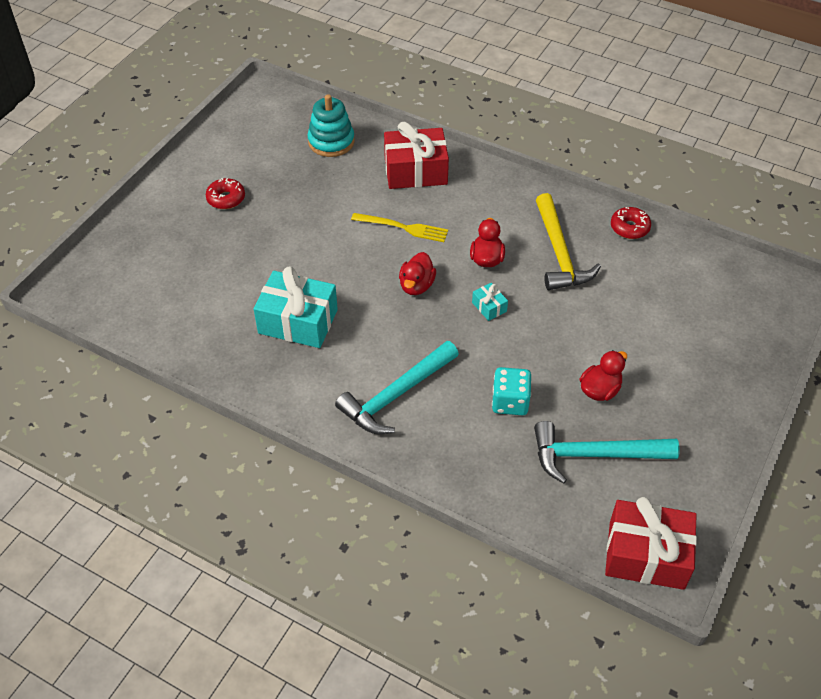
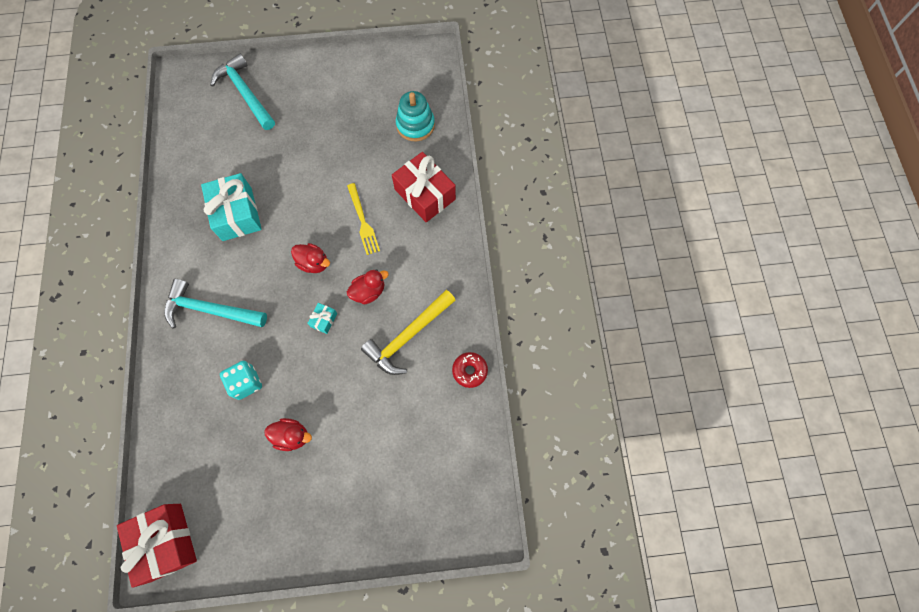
camera: 55 degrees right, 20 degrees up
(226, 198) = (316, 102): red donut -> none
(416, 286) = (314, 263): red duck -> red duck turned 135 degrees counterclockwise
(595, 455) = (232, 463): turquoise hammer -> turquoise hammer (245, 93)

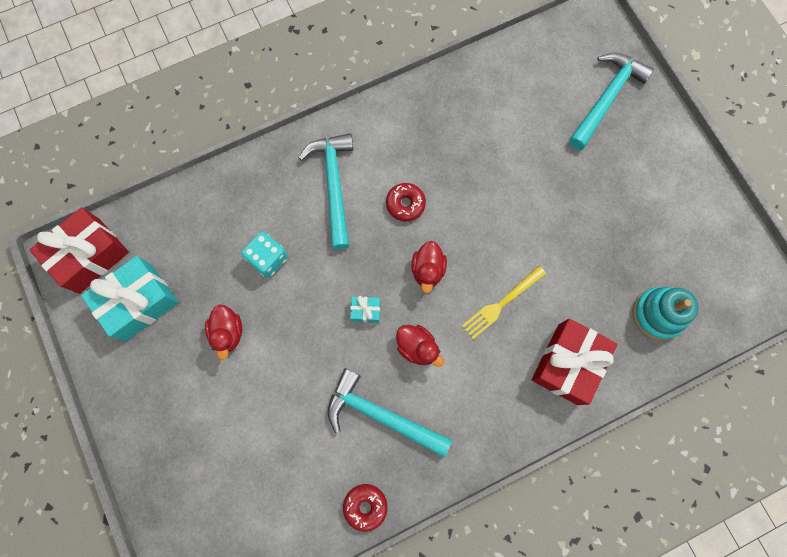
camera: 70 degrees right, 5 degrees up
(237, 214) = (453, 160): turquoise gift -> turquoise gift (139, 302)
(254, 261) = (405, 204): none -> red donut
(408, 336) = (381, 415): yellow hammer -> turquoise hammer

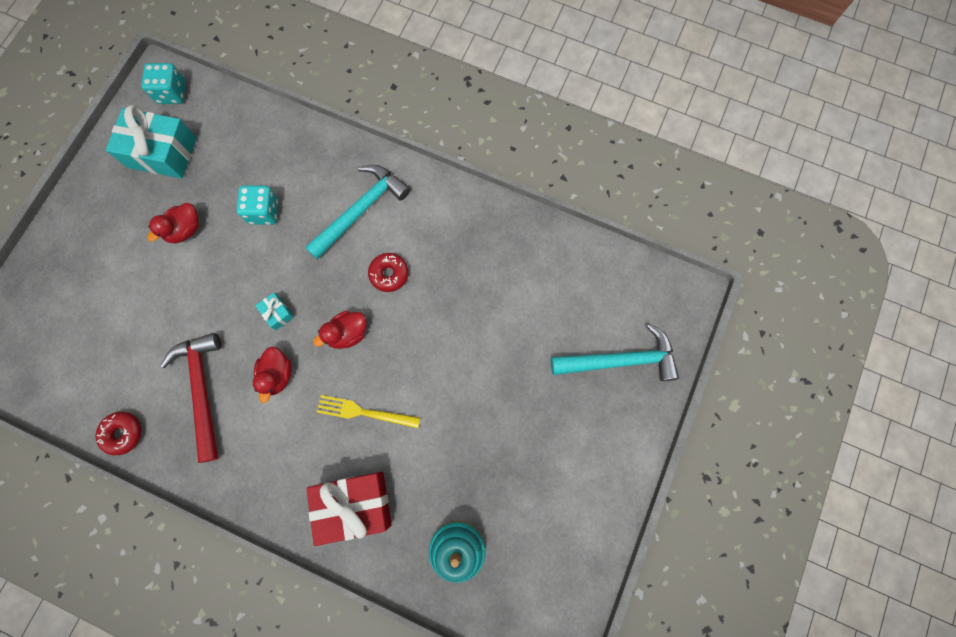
camera: 50 degrees right, 0 degrees up
(89, 256) = (172, 93): red gift -> turquoise dice
(381, 415) = (202, 390): turquoise hammer -> red hammer

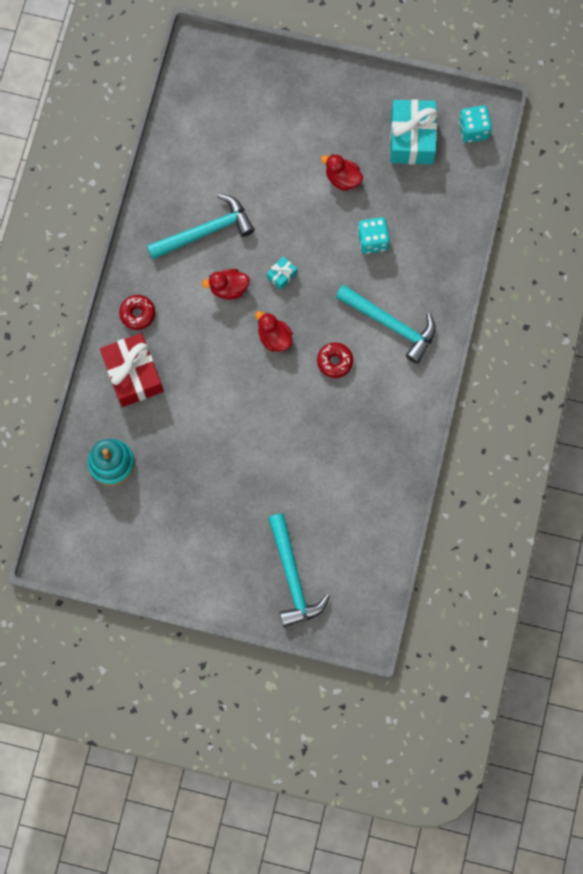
camera: 80 degrees right, 0 degrees up
(123, 433) = (160, 179): red donut -> red donut (137, 314)
(202, 390) = (205, 231): red hammer -> turquoise hammer
(364, 412) = (209, 366): yellow fork -> none

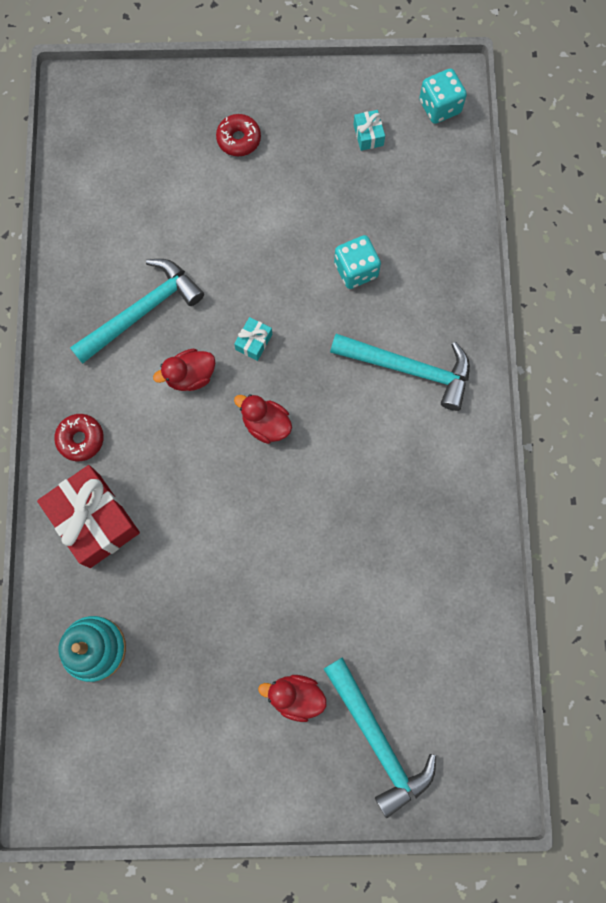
camera: 15 degrees left, 0 degrees up
(335, 361) = (352, 435): red donut -> red donut (239, 139)
(342, 178) = (297, 204): red duck -> red duck (295, 696)
(412, 138) = (368, 135): turquoise gift -> turquoise gift, size x0.44

